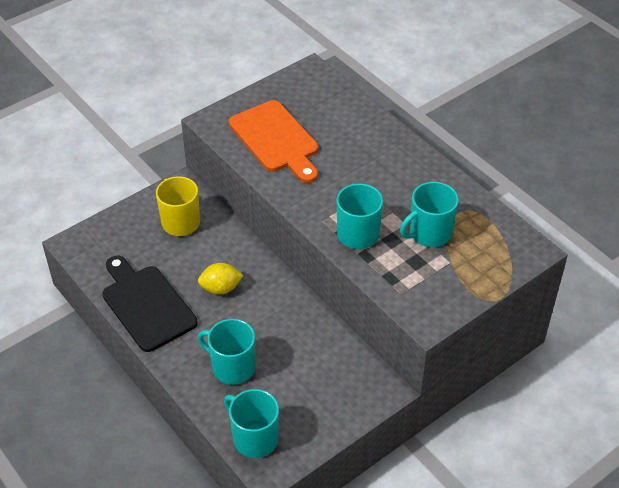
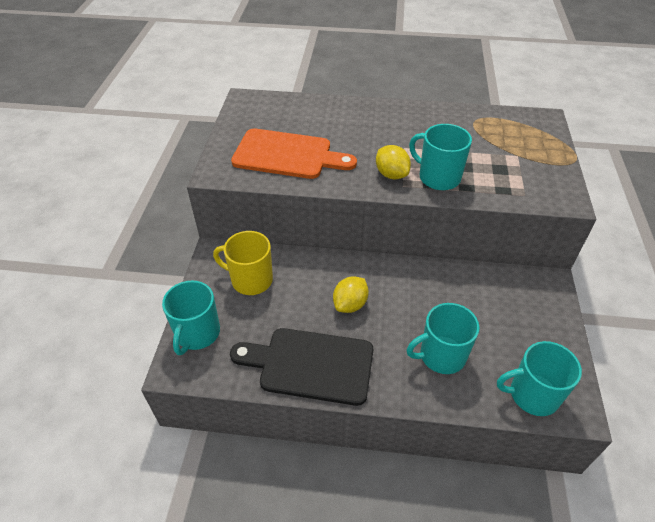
camera: 45 degrees left, 0 degrees up
(327, 206) = (391, 174): none -> yellow lemon
(429, 233) = (478, 147): turquoise mug -> turquoise mug (197, 333)

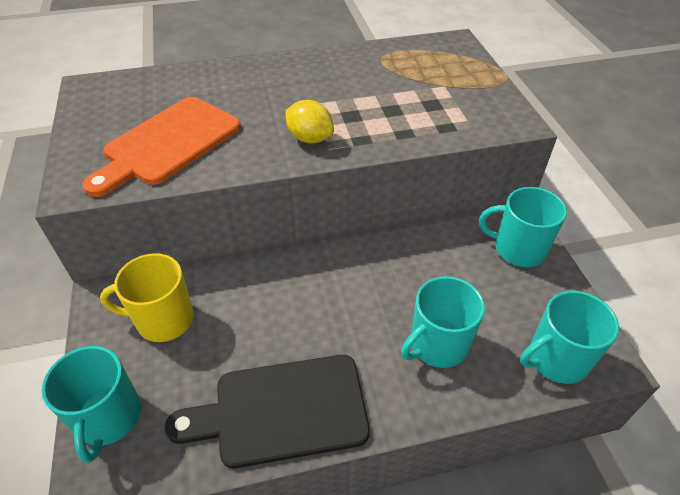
camera: 20 degrees left, 0 degrees up
(287, 155) = (168, 143): orange cutting board -> orange cutting board turned 135 degrees clockwise
(350, 304) = (305, 314): yellow lemon -> none
(438, 177) = (366, 129): turquoise mug -> turquoise mug (518, 249)

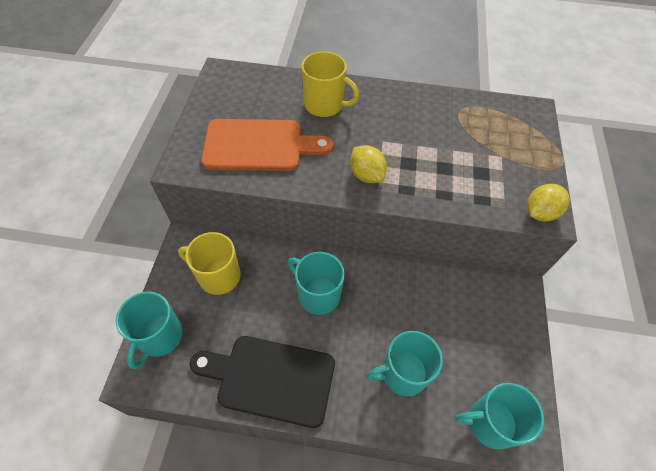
camera: 20 degrees right, 10 degrees up
(168, 143) = (259, 145): orange cutting board -> orange cutting board turned 150 degrees counterclockwise
(230, 87) = (325, 105): none -> yellow mug
(509, 122) = (540, 212): none -> yellow lemon
(518, 249) = (506, 316): turquoise mug -> turquoise mug (317, 294)

